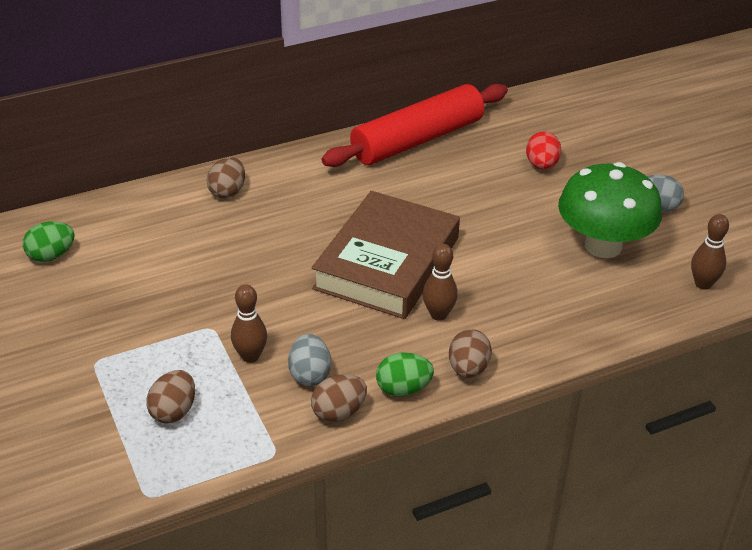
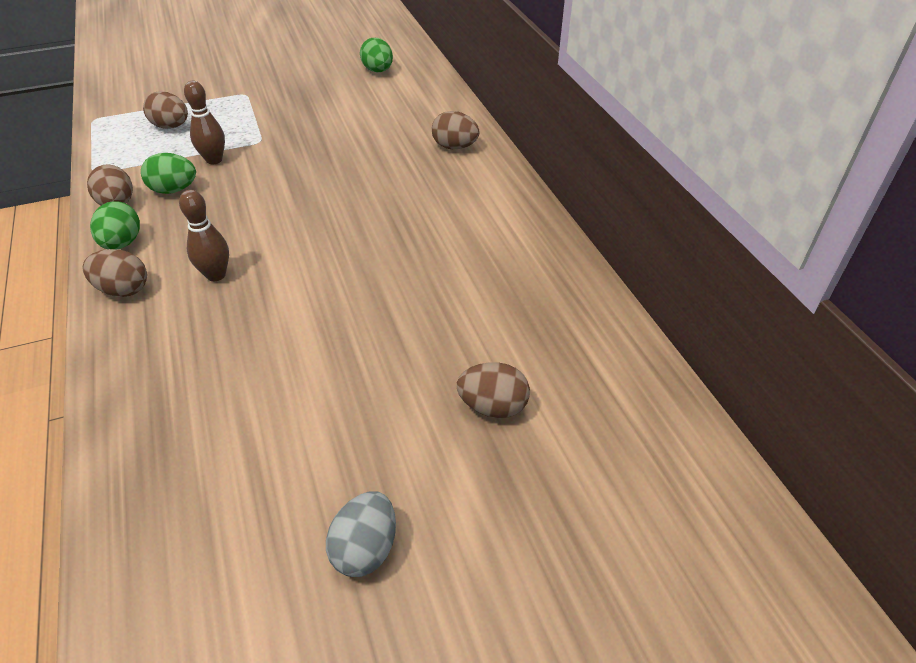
camera: 95 degrees right, 5 degrees up
(309, 374) = (174, 190): grey egg -> green egg
(387, 263) = (313, 243): brown book -> none
(417, 140) = (553, 282): red rolling pin -> none
(541, 165) = (493, 406): red egg -> brown egg
(603, 246) = (287, 451): green mushroom -> none
(703, 284) = (155, 573): brown bowling pin -> none

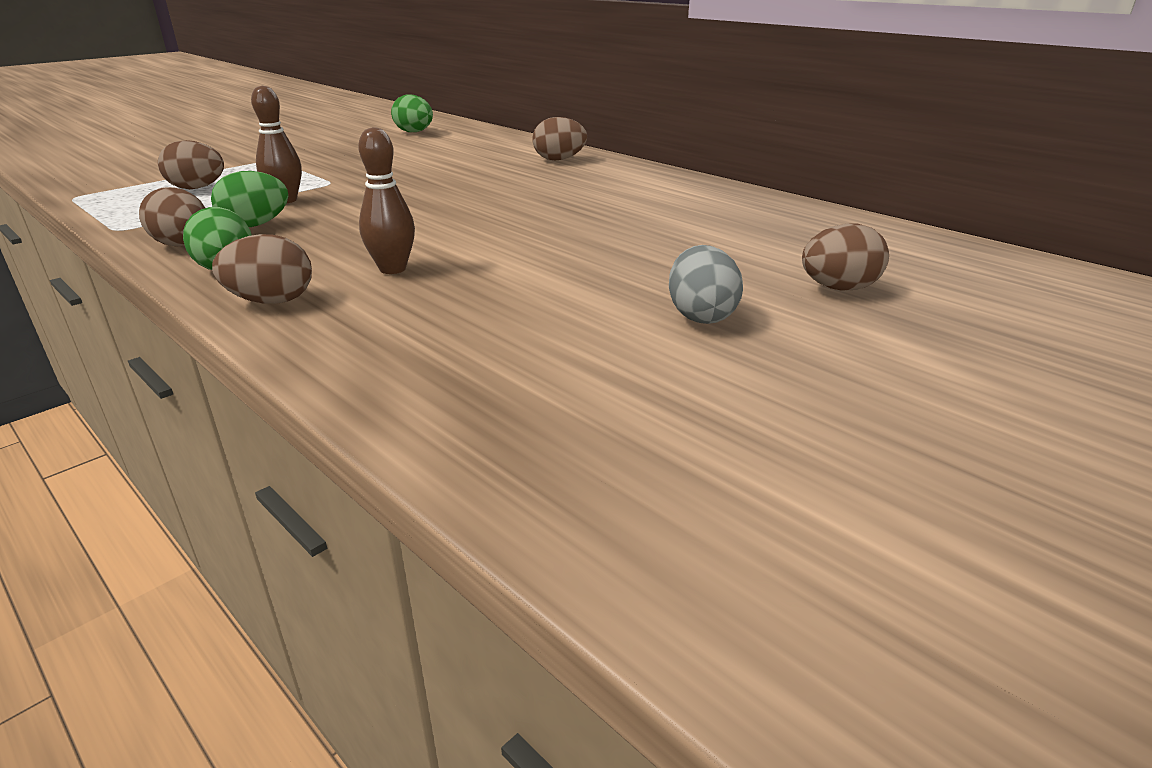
camera: 25 degrees left, 15 degrees down
(365, 548) = (869, 412): grey egg -> grey egg (701, 315)

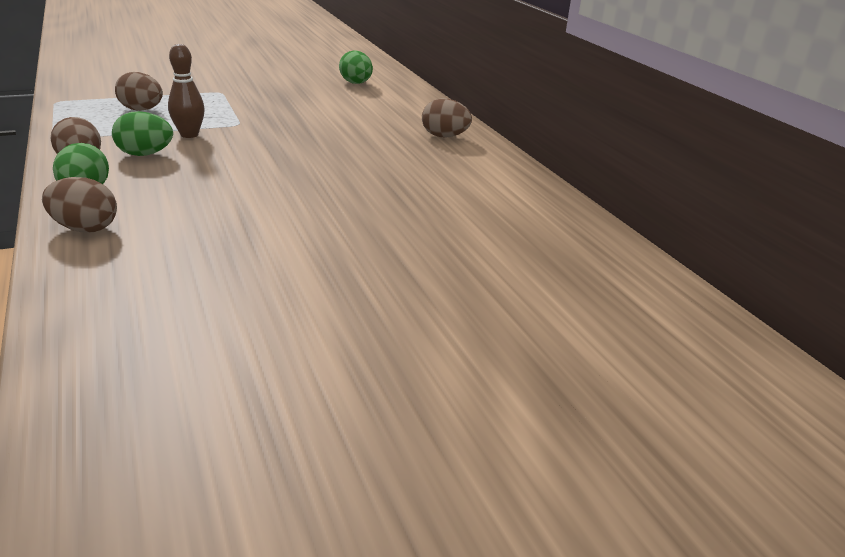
camera: 20 degrees right, 0 degrees up
(392, 269) = (195, 220): brown bowling pin -> none
(701, 315) = (378, 332): grey egg -> none
(838, 288) = (535, 339): brown egg -> none

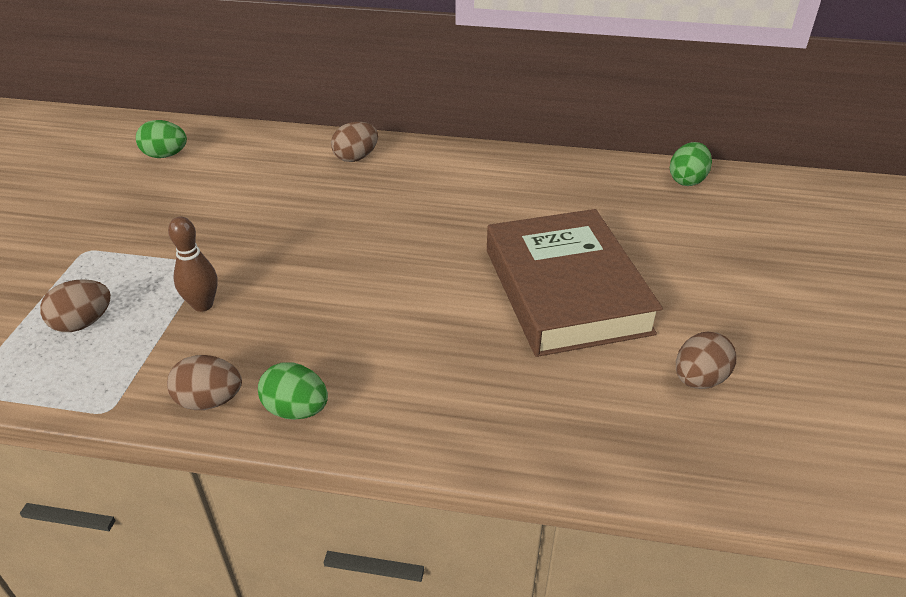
camera: 55 degrees left, 10 degrees up
(85, 228) = (385, 423): brown egg -> brown egg (699, 379)
(145, 154) = (230, 348): green egg -> green egg (687, 180)
(350, 272) = (565, 290): none -> brown book

